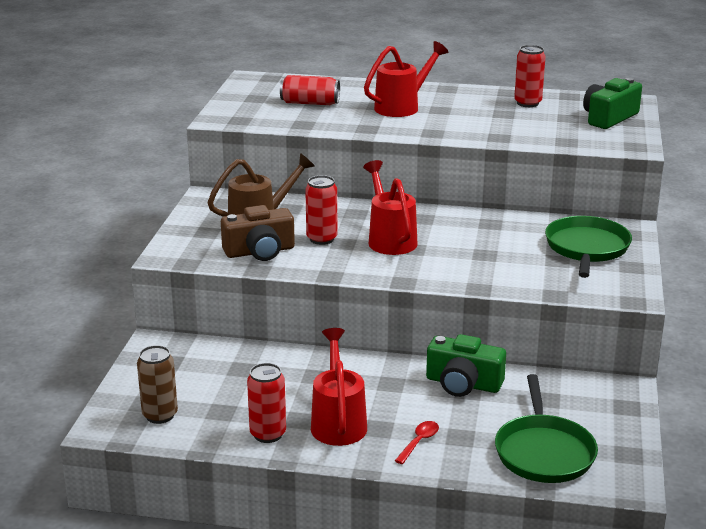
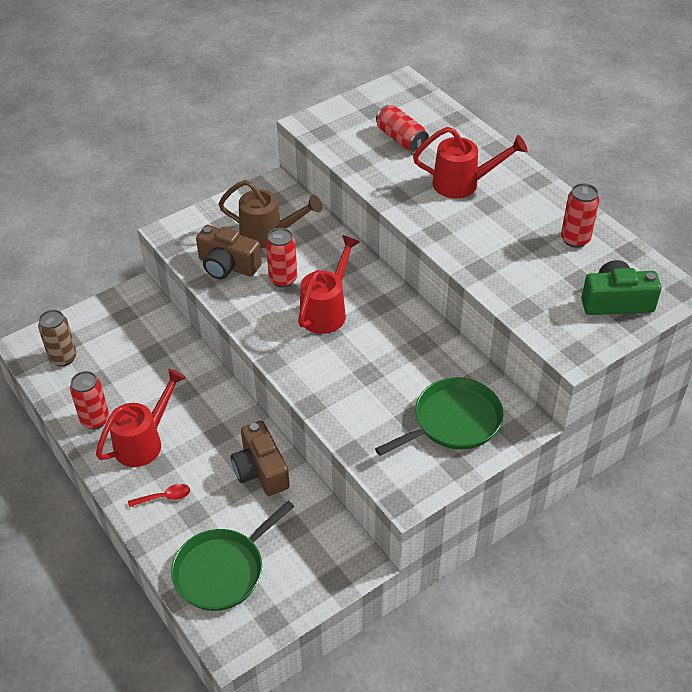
camera: 45 degrees right, 20 degrees up
(463, 384) = (260, 470): green camera -> brown camera

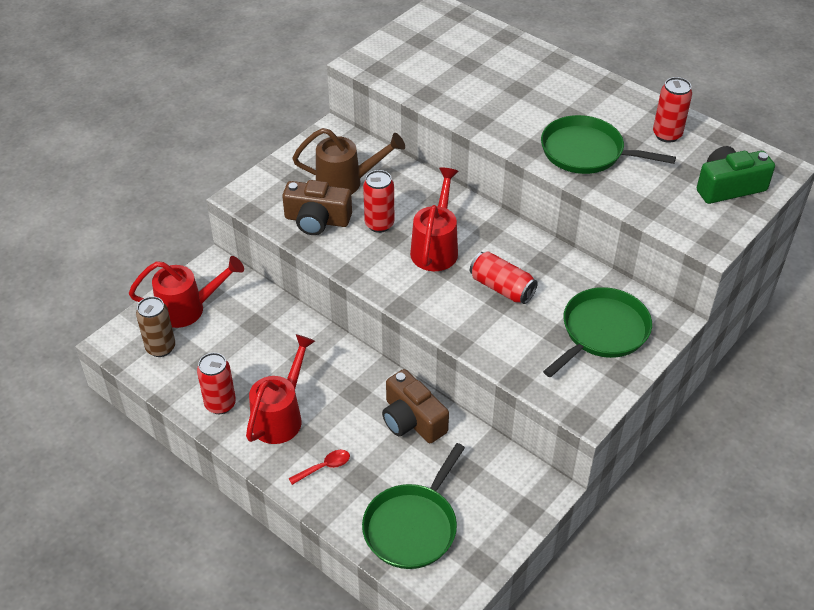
camera: 15 degrees left, 0 degrees up
(401, 139) = (460, 64): red can -> red can (502, 288)
(463, 184) = (539, 99): red watering can -> red watering can (188, 309)
(487, 243) = (586, 152): none -> green pan

